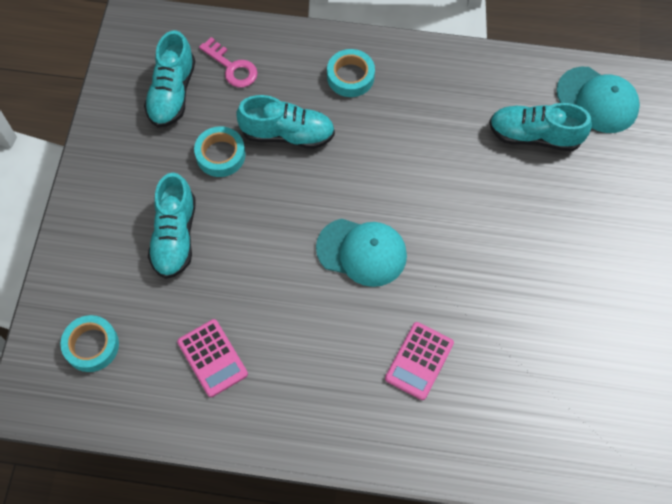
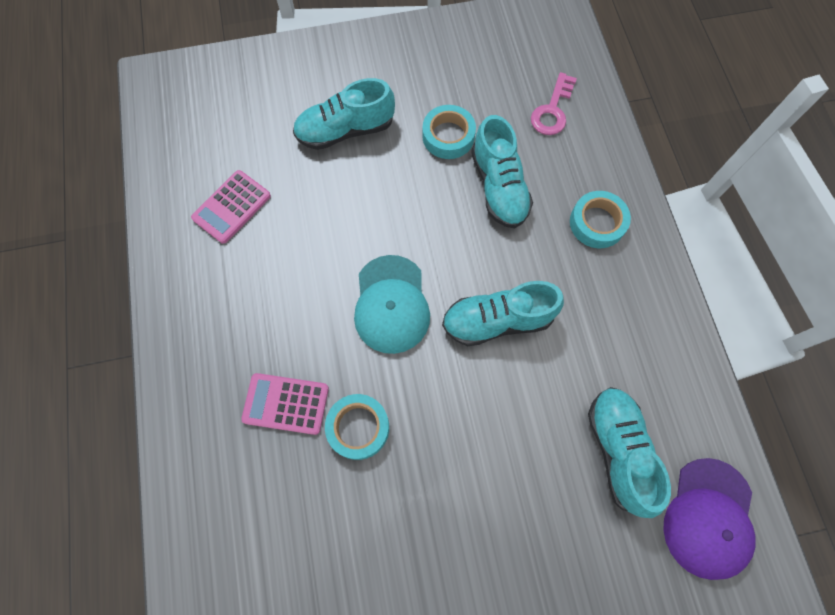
camera: 70 degrees right, 5 degrees up
(91, 346) = (215, 106): turquoise tape -> turquoise tape (358, 427)
(172, 93) = (497, 71): turquoise shoe -> turquoise shoe (497, 320)
(597, 100) = (708, 518): turquoise cap -> purple cap

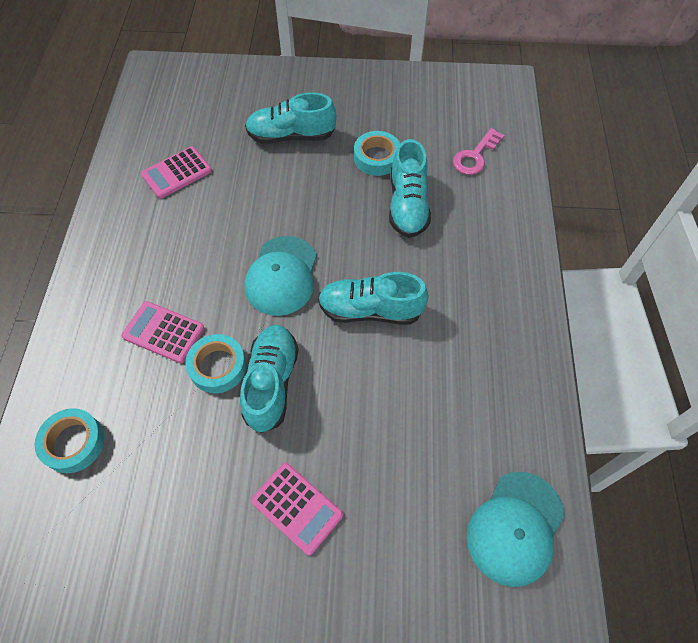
camera: 15 degrees right, 10 degrees down
(492, 560) = (297, 508): none -> pink calculator
(597, 223) = (487, 252): turquoise tape -> turquoise tape (73, 443)
(618, 450) = (446, 445): turquoise shoe -> turquoise shoe (271, 383)
(708, 518) = (515, 528): purple cap -> turquoise cap

